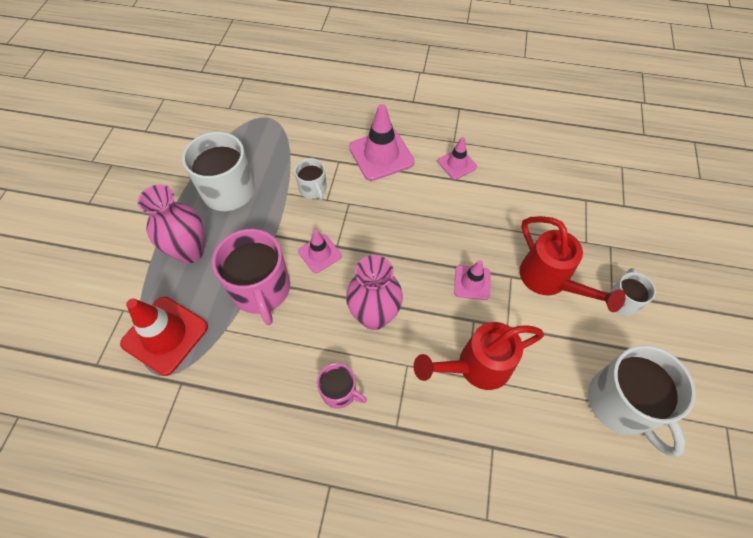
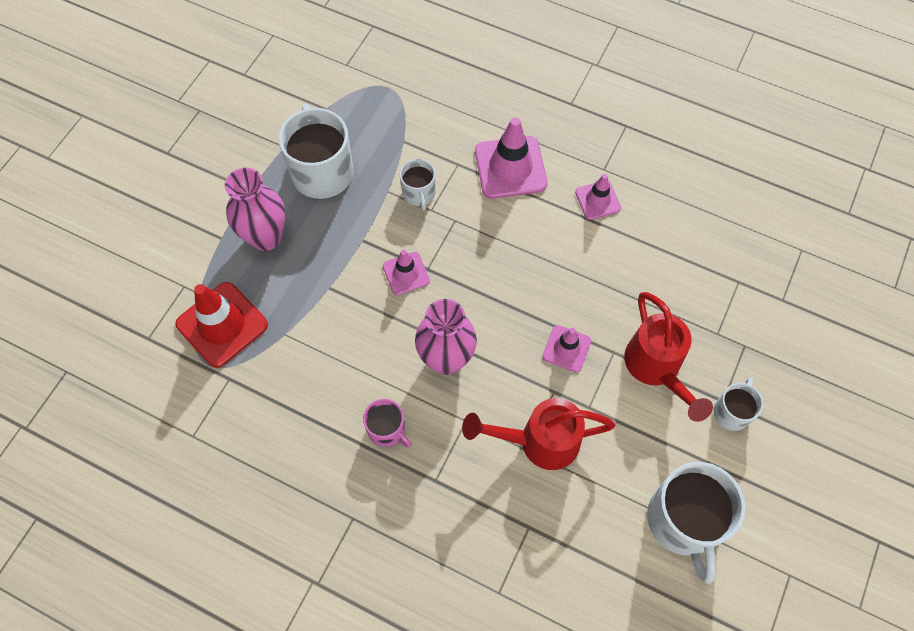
camera: 15 degrees right, 5 degrees up
(261, 290) = (332, 300): pink mug -> none

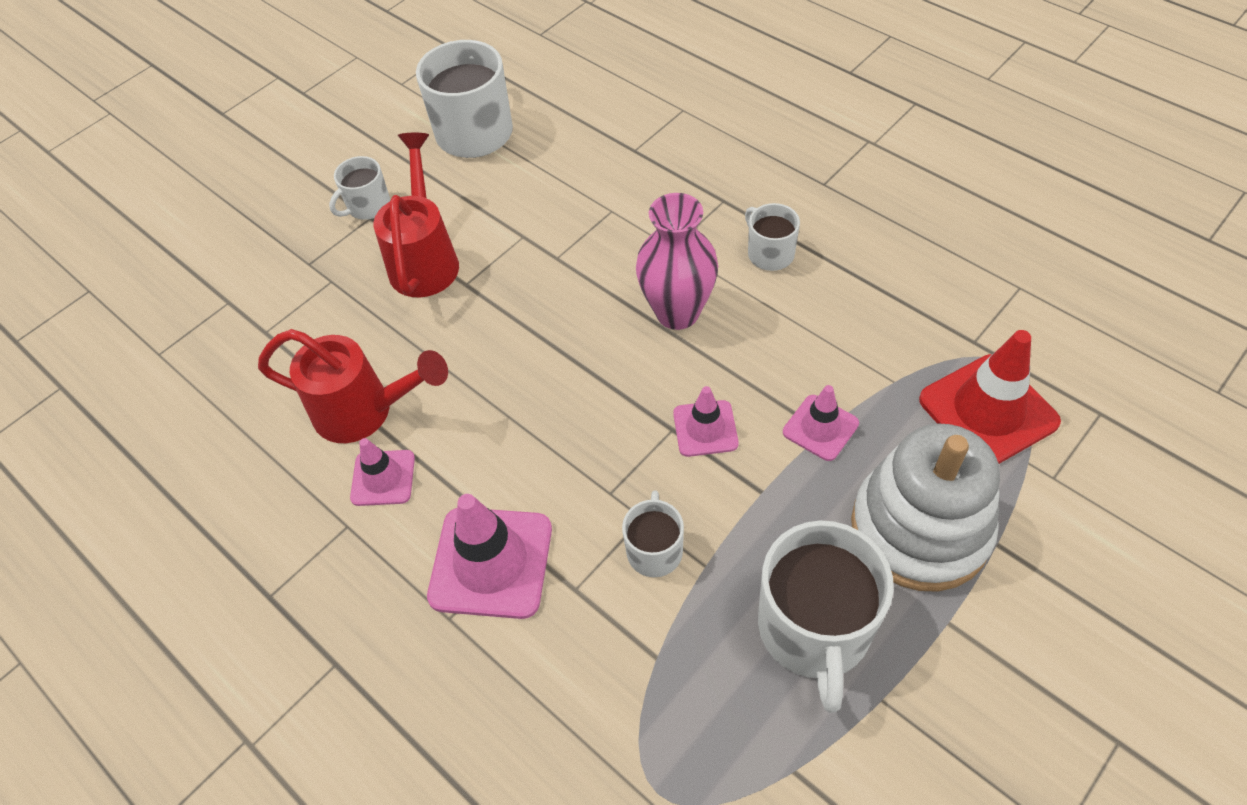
camera: 160 degrees left, 10 degrees down
(266, 237) = (920, 529): pink vase -> white stacking toy
(387, 430) = (769, 253): pink mug -> white mug
(538, 441) = (595, 215): red watering can -> red watering can (366, 412)
(566, 348) = (521, 297): pink traffic cone -> pink traffic cone (820, 428)

